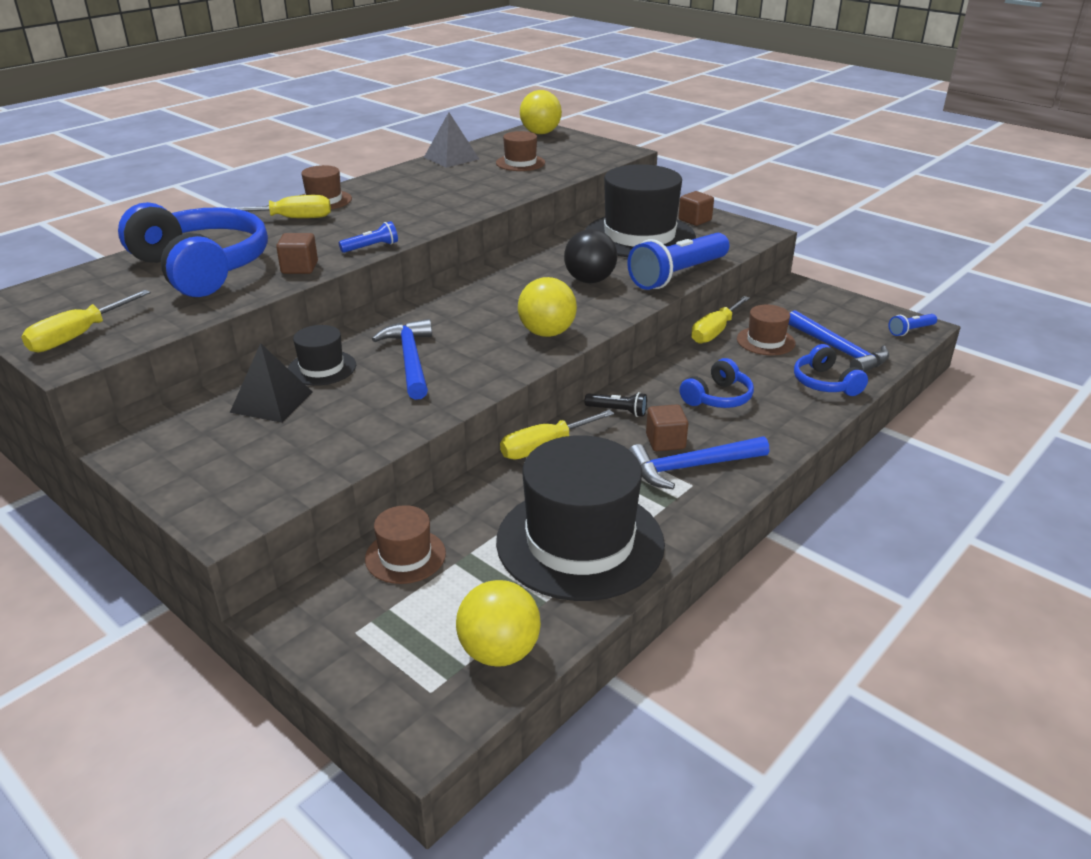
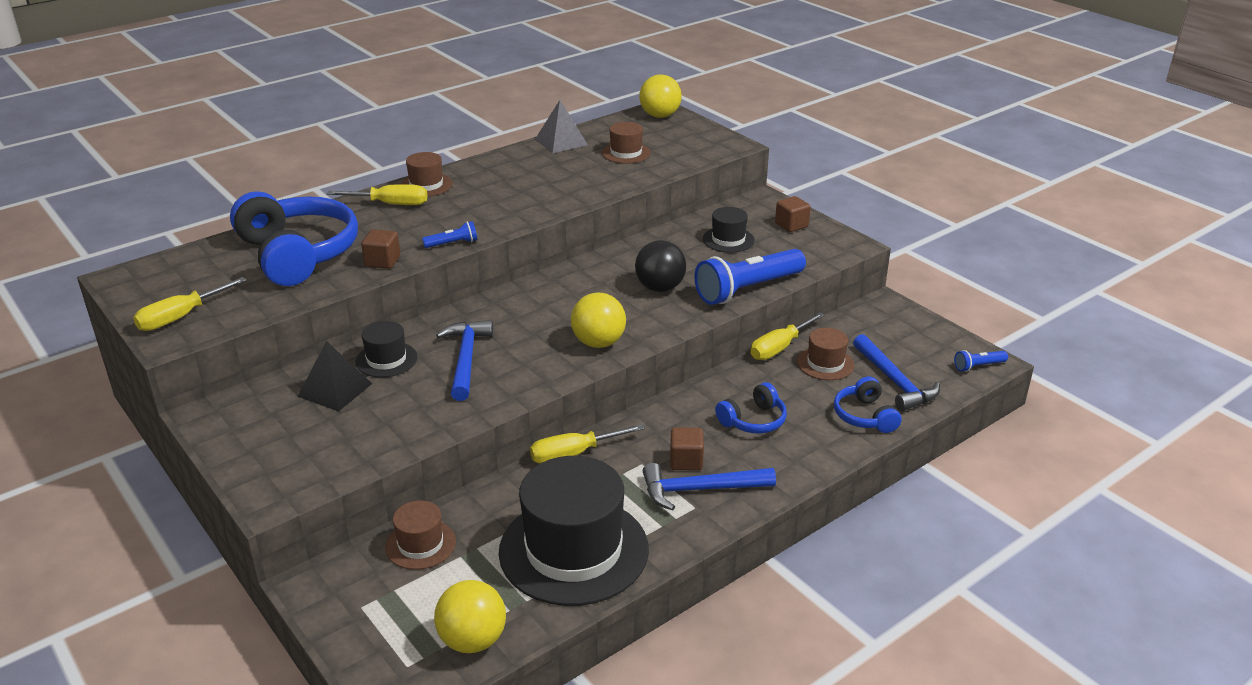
camera: 10 degrees right, 0 degrees up
(618, 411) = (653, 424): black flashlight -> none
(639, 236) = (728, 240): black hat -> black hat, size x0.47

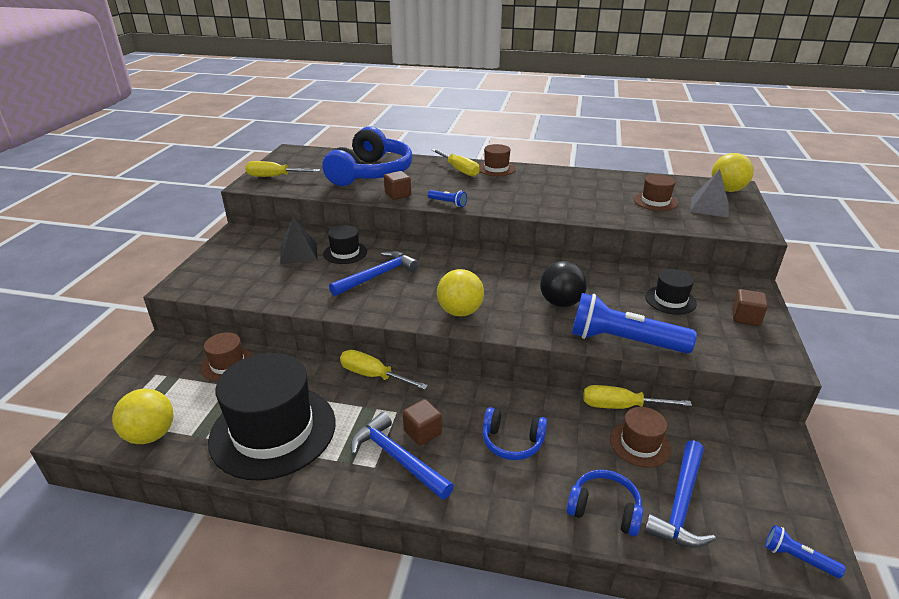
camera: 50 degrees right, 0 degrees up
(561, 142) = (622, 178): grey pyramid -> grey pyramid (709, 207)
(864, 416) = (604, 509): blue headphones -> blue headphones turned 75 degrees clockwise

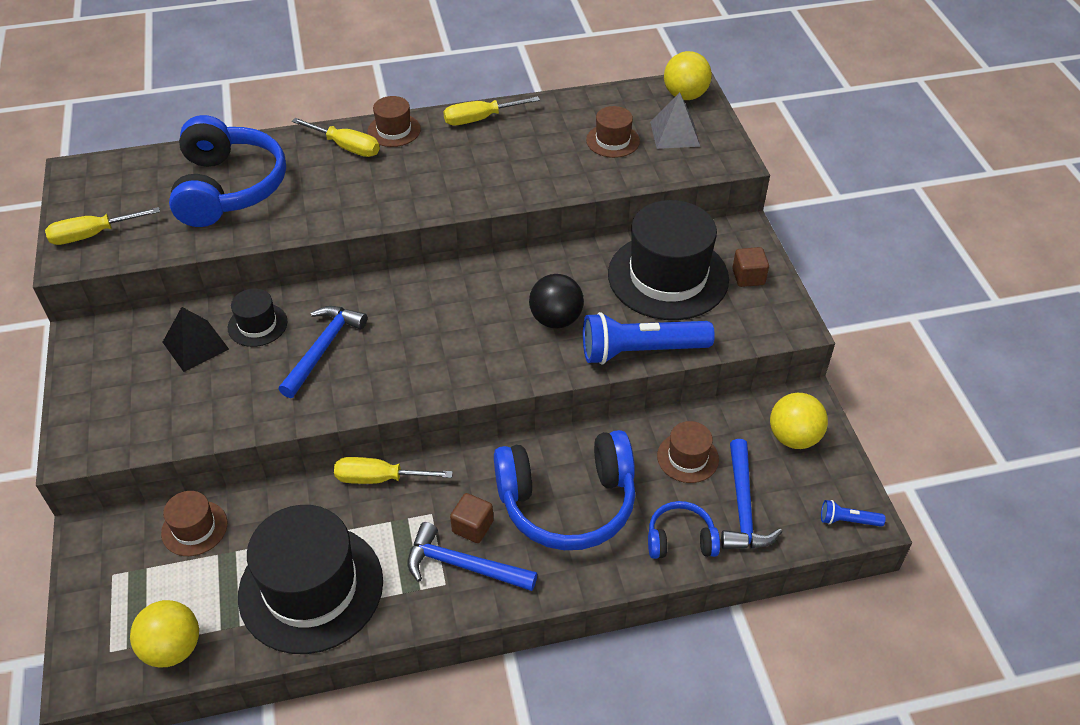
camera: 25 degrees left, 15 degrees up
(398, 195) = (292, 220): brown cube -> none
(448, 203) = (367, 217): blue flashlight -> none
(460, 312) = (451, 370): yellow ball -> yellow ball (793, 437)
(512, 442) = (567, 503): blue headphones -> blue headphones, size x2.03
(621, 406) = (655, 420): yellow screwdriver -> yellow screwdriver (480, 119)
(670, 300) = (668, 276): black hat -> black hat, size x2.13

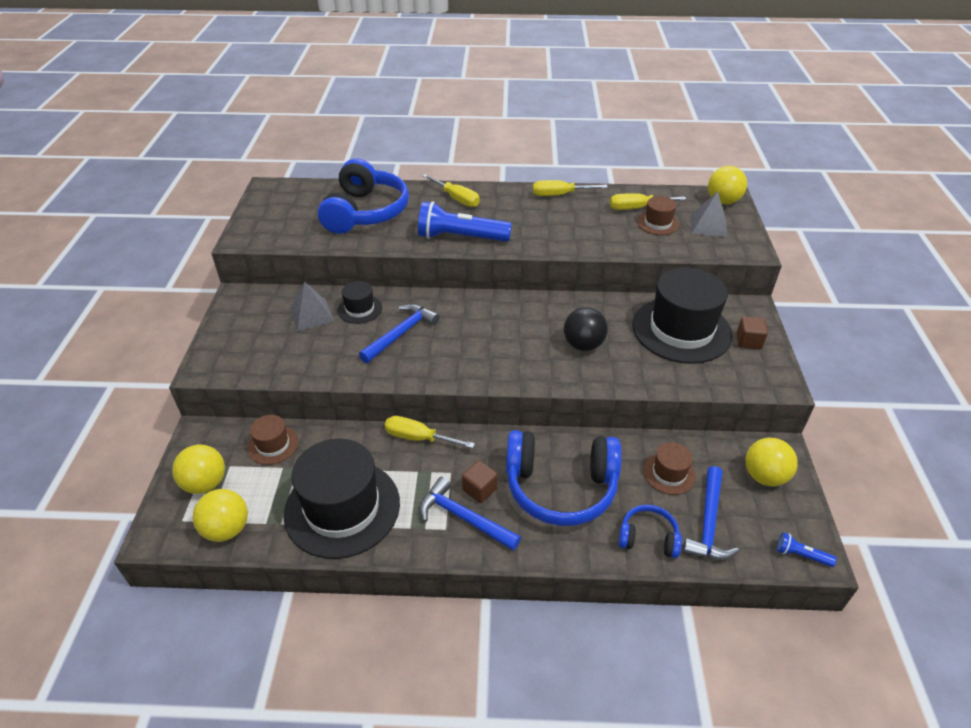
camera: 15 degrees right, 5 degrees down
(93, 235) = (263, 227): yellow screwdriver -> yellow screwdriver (637, 208)
(123, 598) = (205, 483): none -> yellow ball
(195, 345) = (311, 315): black pyramid -> grey pyramid
(394, 130) = (494, 193): brown hat -> none
(640, 351) = (646, 380): blue flashlight -> blue flashlight (460, 237)

